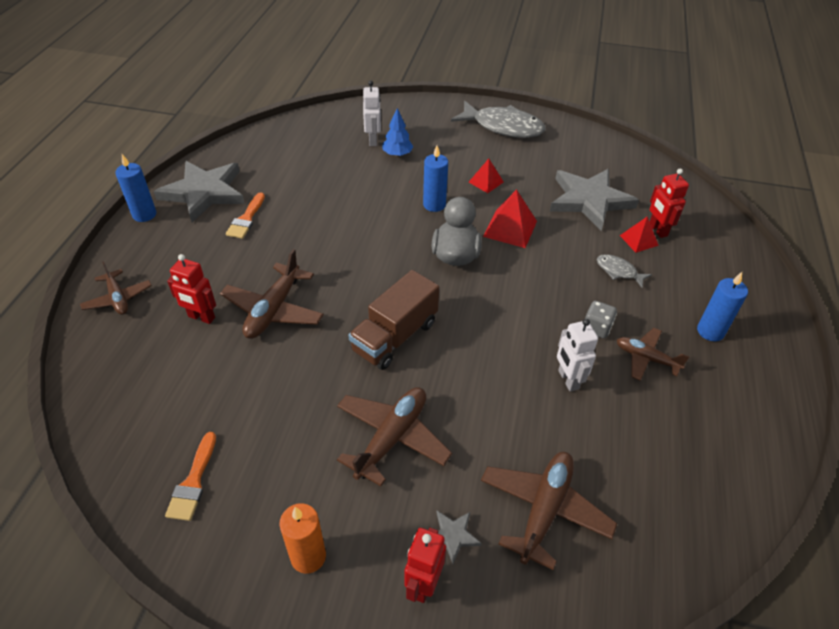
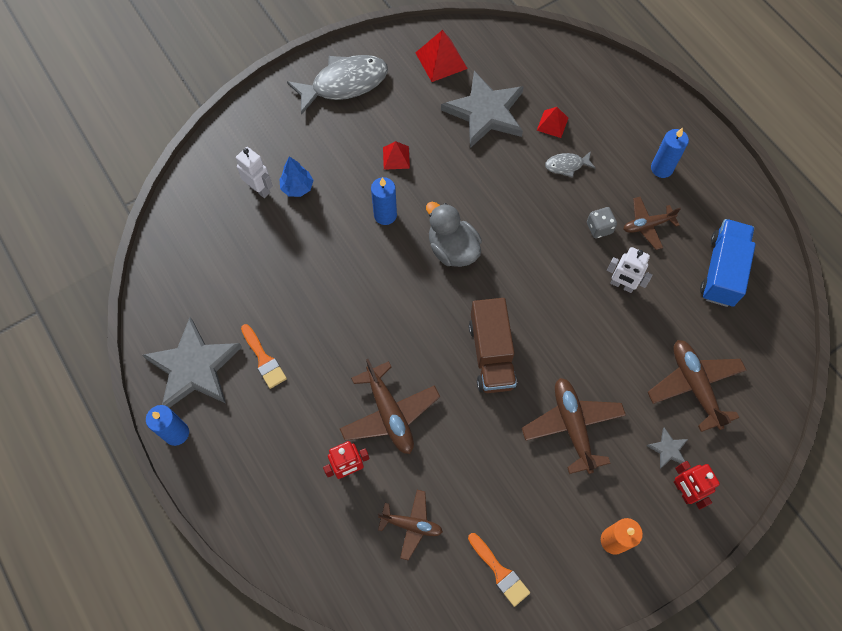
camera: 45 degrees left, 20 degrees up
(118, 298) = (267, 516): brown plane -> brown plane (411, 525)
(510, 228) = (461, 190): red pyramid -> red pyramid (441, 60)
(657, 230) = (555, 103): red robot -> none
(686, 446) = (722, 271): none -> blue truck

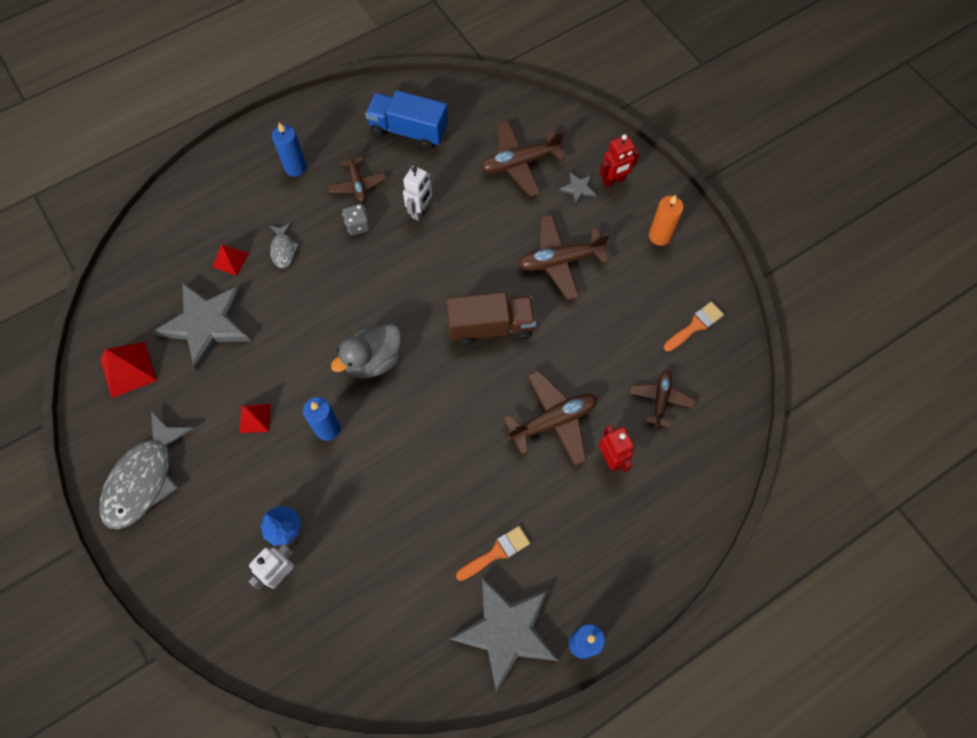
camera: 90 degrees left, 0 degrees up
(344, 84) = (144, 479): grey fish -> grey fish turned 135 degrees counterclockwise

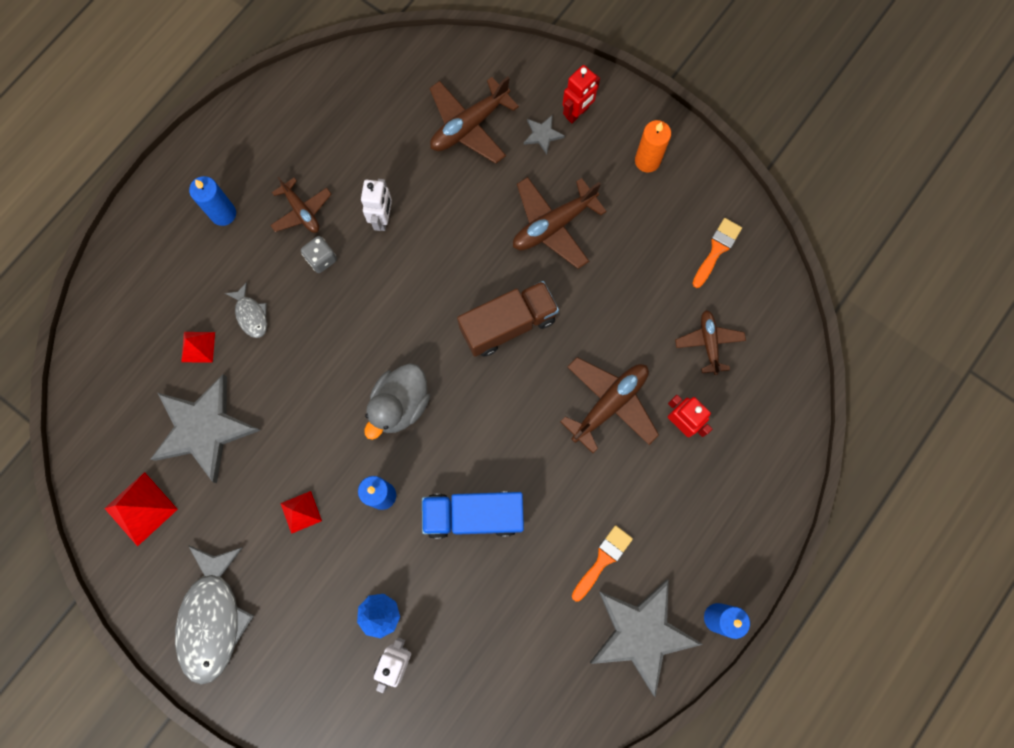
camera: 20 degrees left, 10 degrees up
(409, 131) = (332, 127): blue truck -> blue truck (473, 515)

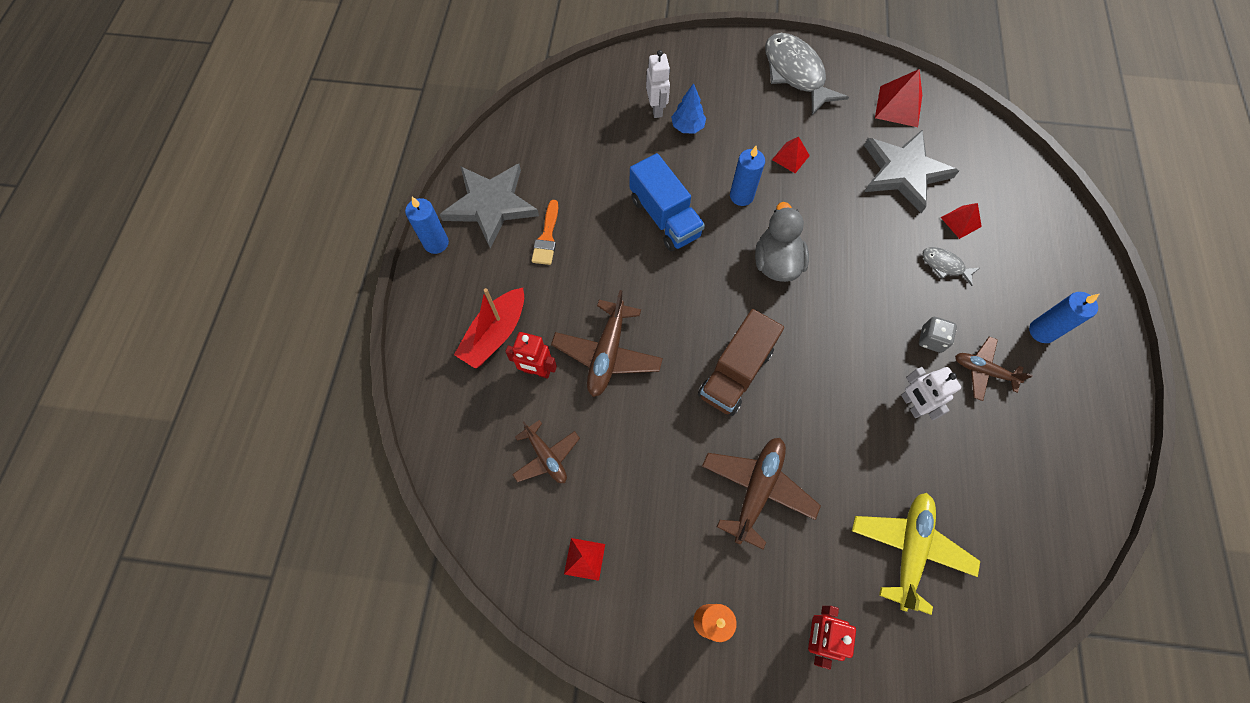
camera: 150 degrees right, 10 degrees down
(469, 126) = (909, 549): brown plane -> yellow plane
(473, 515) = (664, 217): blue truck -> blue truck turned 90 degrees clockwise
(542, 135) = (832, 584): grey star -> none
(702, 480) = (495, 334): none -> red boat
(717, 249) = (584, 559): orange brush -> red pyramid

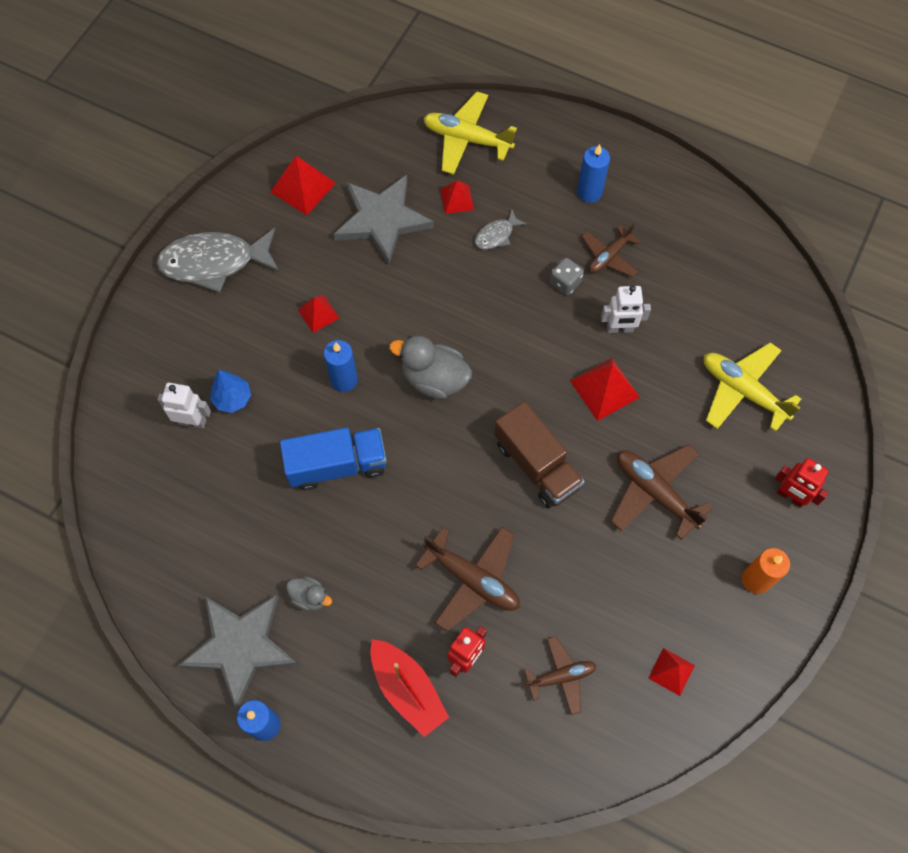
camera: 70 degrees left, 0 degrees up
(547, 237) = (310, 597): orange brush -> grey duck
(840, 409) = (604, 389): none -> red pyramid
(1027, 209) = (467, 139): none -> yellow plane

